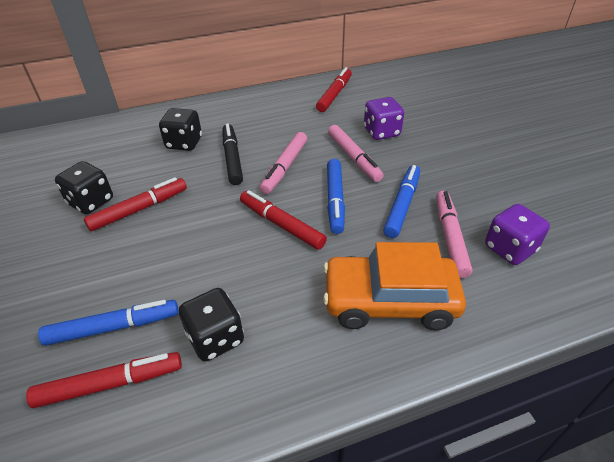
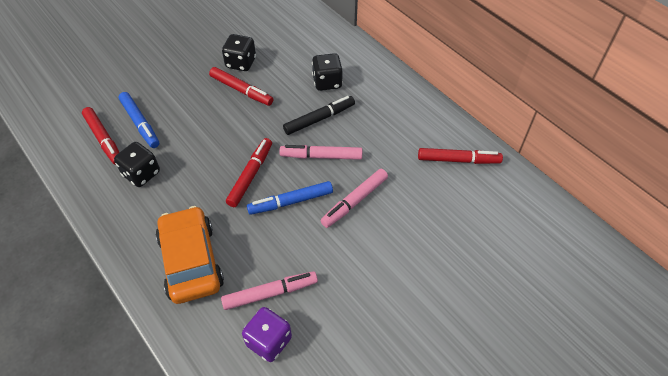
camera: 70 degrees right, 10 degrees up
(381, 132) = (407, 214): purple dice -> none
(402, 205) = (300, 251): blue marker -> none

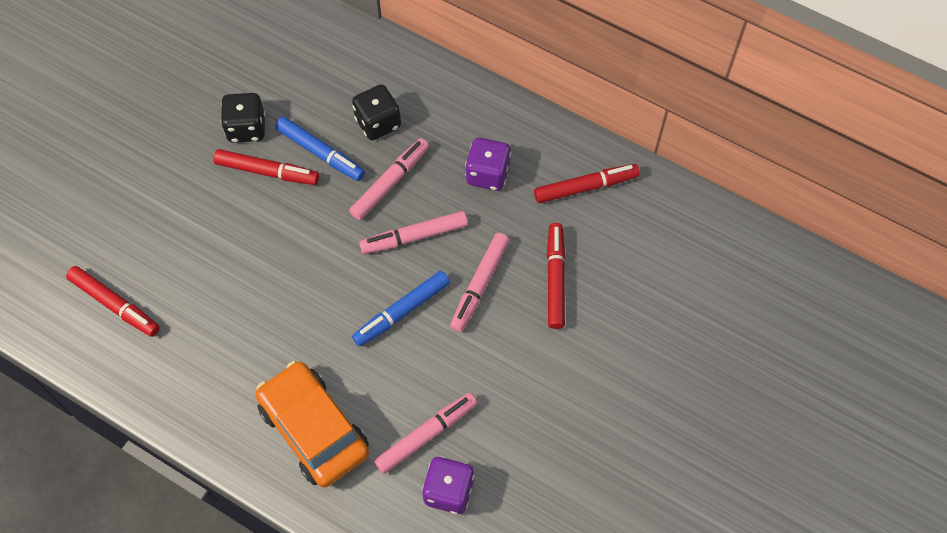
camera: 20 degrees left, 10 degrees up
(140, 123) = (153, 265): blue marker -> blue marker (320, 153)
(141, 174) = (192, 337): black dice -> none
(250, 175) = (336, 292): red marker -> red marker (555, 279)
(319, 119) = (390, 183): black marker -> pink marker
(389, 132) = (488, 174): none -> purple dice

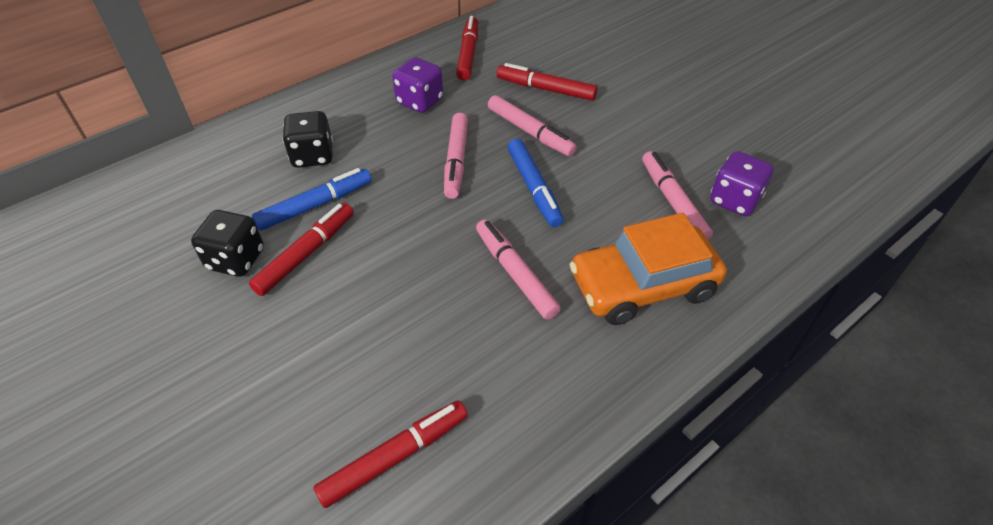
camera: 70 degrees left, 15 degrees down
(390, 183) = (386, 163): pink marker -> pink marker (515, 274)

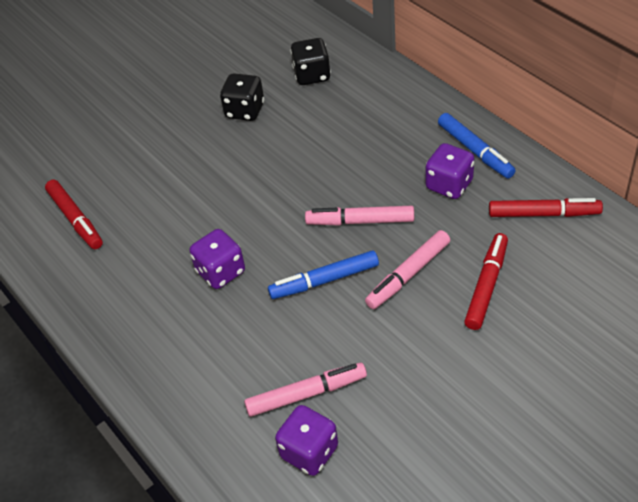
camera: 95 degrees right, 0 degrees up
(306, 254) = (248, 145): red marker -> none
(313, 156) = (361, 127): black dice -> black dice (312, 75)
(315, 205) = (301, 140): blue marker -> blue marker (475, 151)
(515, 274) = (220, 272): pink marker -> purple dice
(643, 285) = (201, 361): orange car -> none

